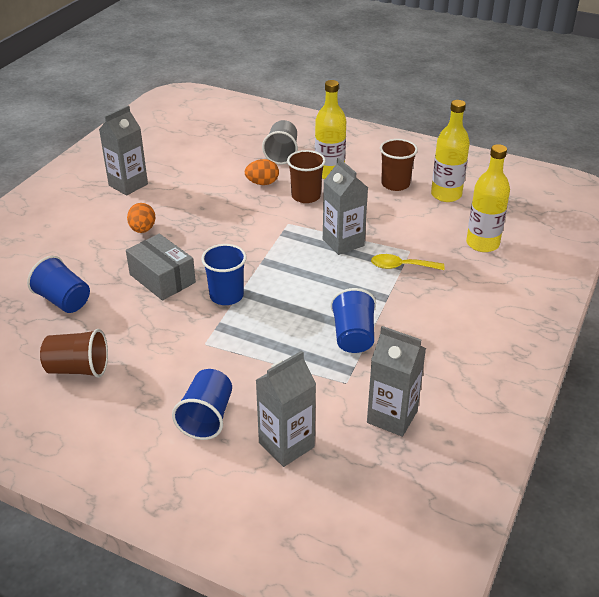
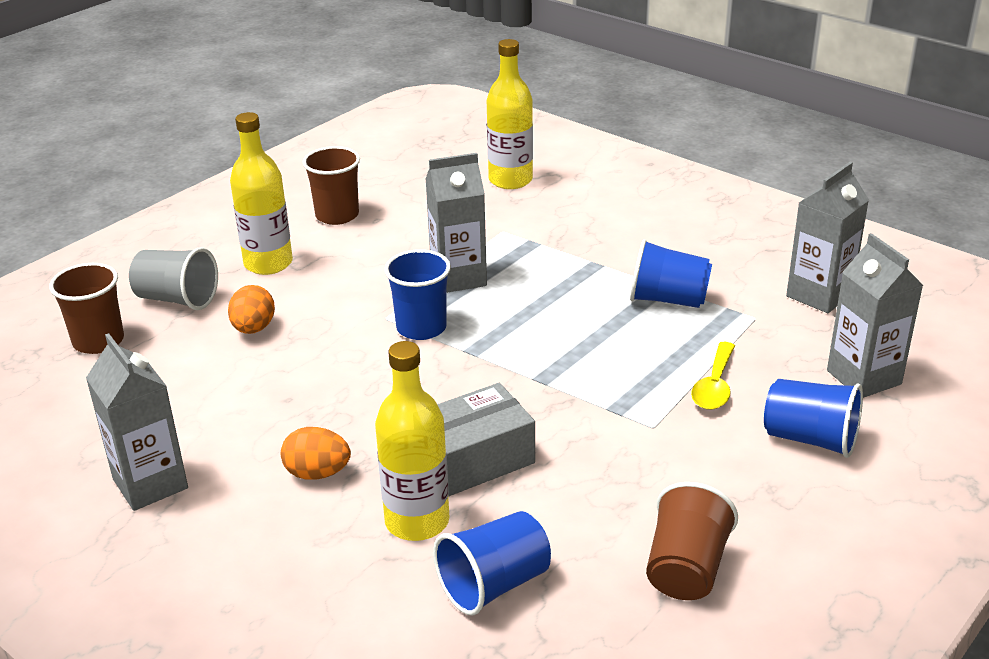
camera: 75 degrees left, 5 degrees down
(226, 296) = (545, 396): blue cup -> blue cup (421, 328)
(306, 196) = (320, 293): brown cup -> brown cup (98, 341)
(401, 266) = (534, 242): yellow spoon -> yellow spoon (714, 386)
(446, 195) = (388, 184): yellow bottle -> yellow bottle (417, 521)

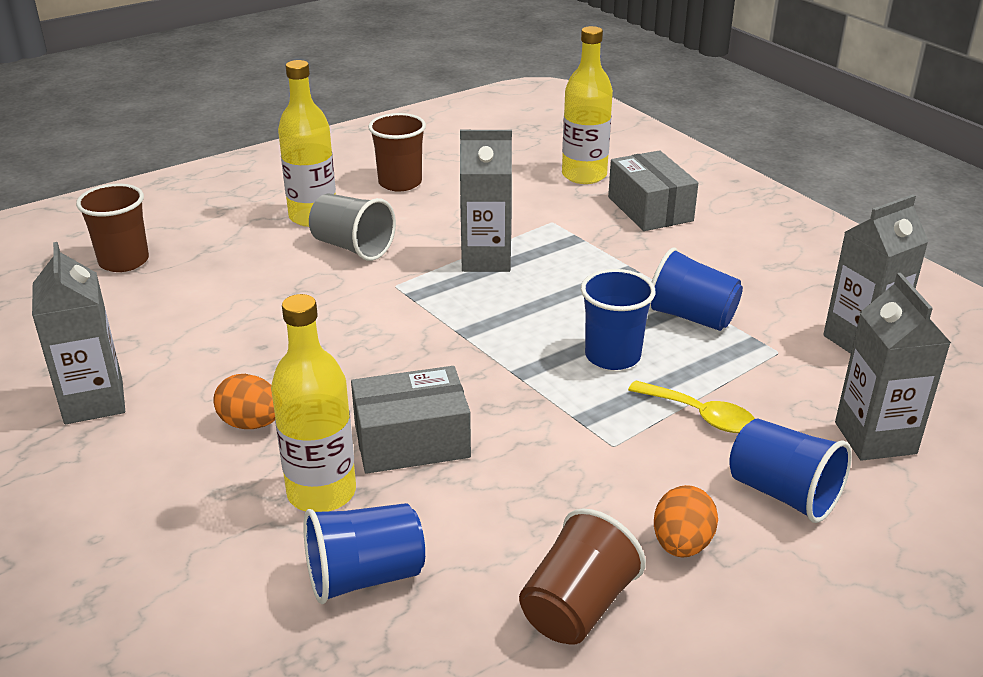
camera: 15 degrees right, 0 degrees up
(177, 299) = (213, 235): grey cup -> grey cup (352, 247)
(253, 328) = (267, 274): orange egg -> orange egg (681, 544)
(421, 328) = (425, 301): blue cup -> blue cup (612, 356)
(586, 204) = (650, 209): none -> grey box
(714, 386) = (700, 415): yellow spoon -> yellow spoon turned 90 degrees counterclockwise

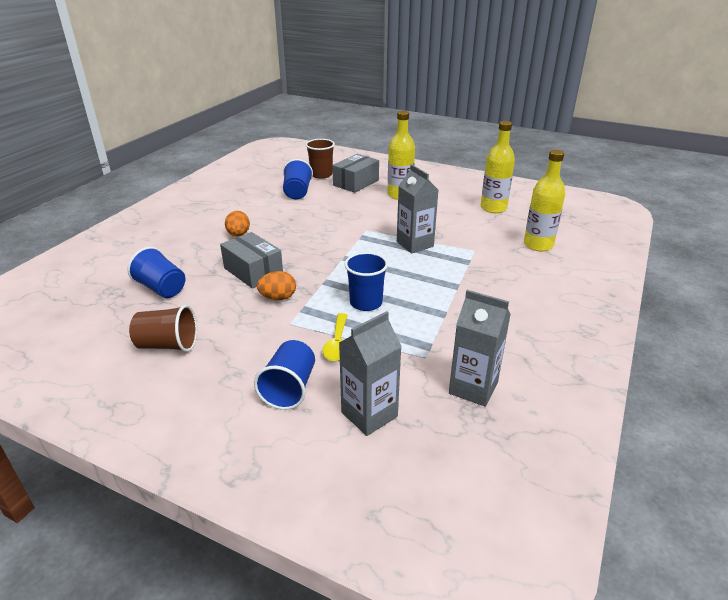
camera: 60 degrees right, 0 degrees up
(94, 402) = (228, 203): grey carton -> none
(321, 492) = (206, 263): yellow bottle -> yellow bottle (493, 208)
(352, 247) = (385, 211): grey cup -> none
(400, 183) = (456, 203): brown cup -> none
(650, 209) = (530, 275): grey box -> grey box (356, 183)
(681, 544) = (227, 364): orange egg -> orange egg (278, 297)
(691, 317) = (429, 317): blue cup -> blue cup (297, 192)

